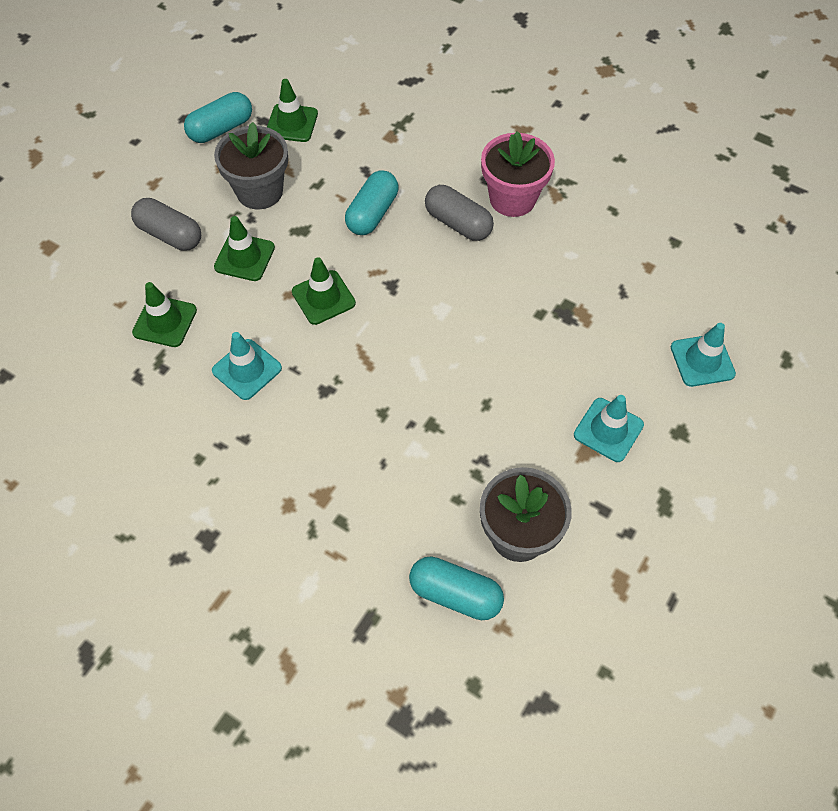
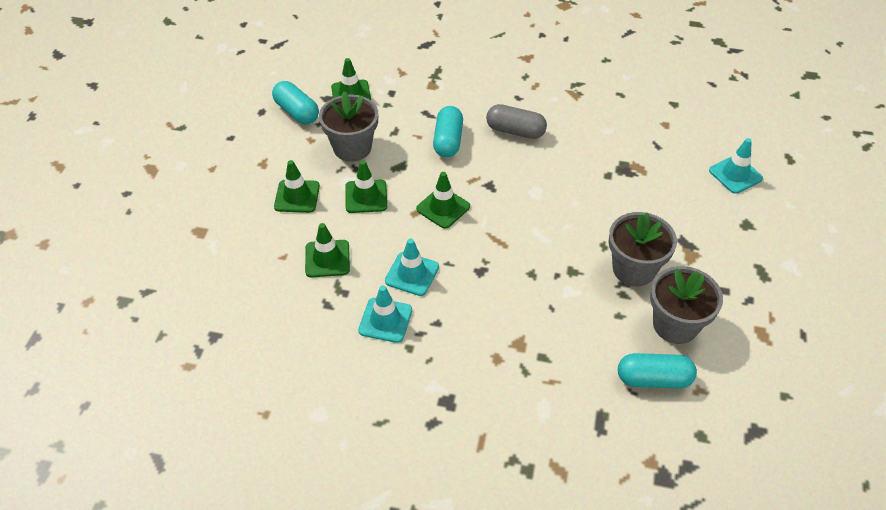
camera: 20 degrees left, 10 degrees down
(170, 235) = (297, 196): grey capsule -> green traffic cone
(221, 129) = (297, 112): turquoise capsule -> turquoise capsule turned 75 degrees counterclockwise
(506, 446) = (634, 269): none -> grey flower pot
(512, 199) = (545, 105): pink flower pot -> none
(608, 430) = (698, 237): turquoise traffic cone -> turquoise traffic cone (385, 320)

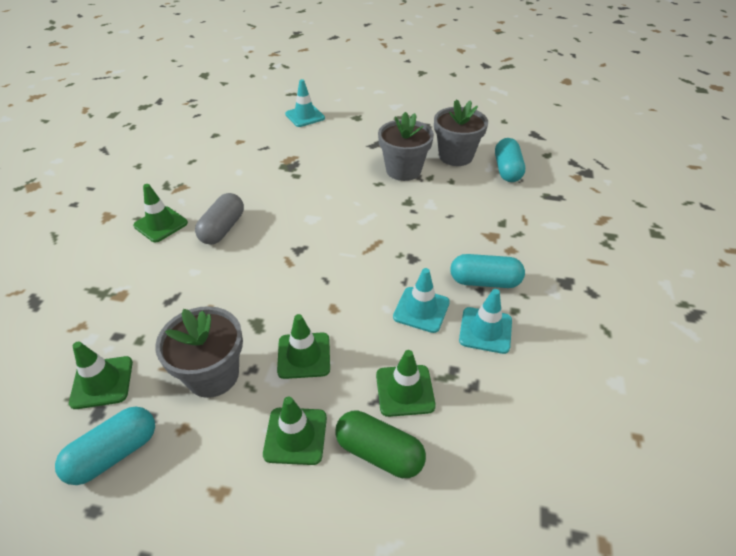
camera: 90 degrees left, 5 degrees down
(277, 242) = (379, 452): none -> green capsule
(443, 208) = (327, 285): green traffic cone -> green traffic cone (161, 224)
(448, 141) = (224, 281): turquoise capsule -> turquoise capsule (484, 281)

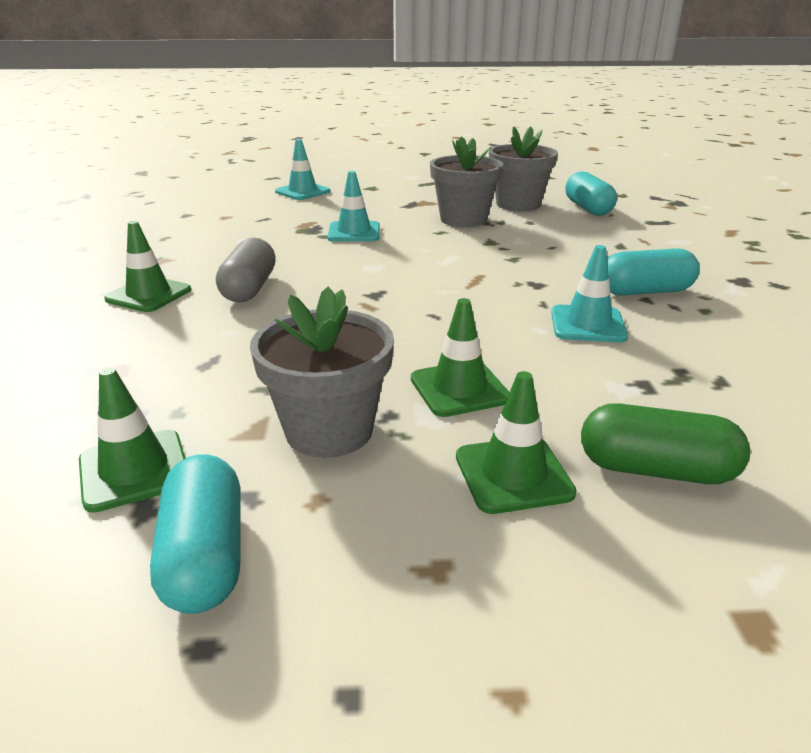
camera: 15 degrees left, 15 degrees down
(114, 453) = (205, 556): turquoise capsule -> turquoise capsule turned 45 degrees counterclockwise
(405, 390) = (634, 400): green traffic cone -> none
(485, 330) = (686, 331): turquoise traffic cone -> turquoise traffic cone (354, 232)

